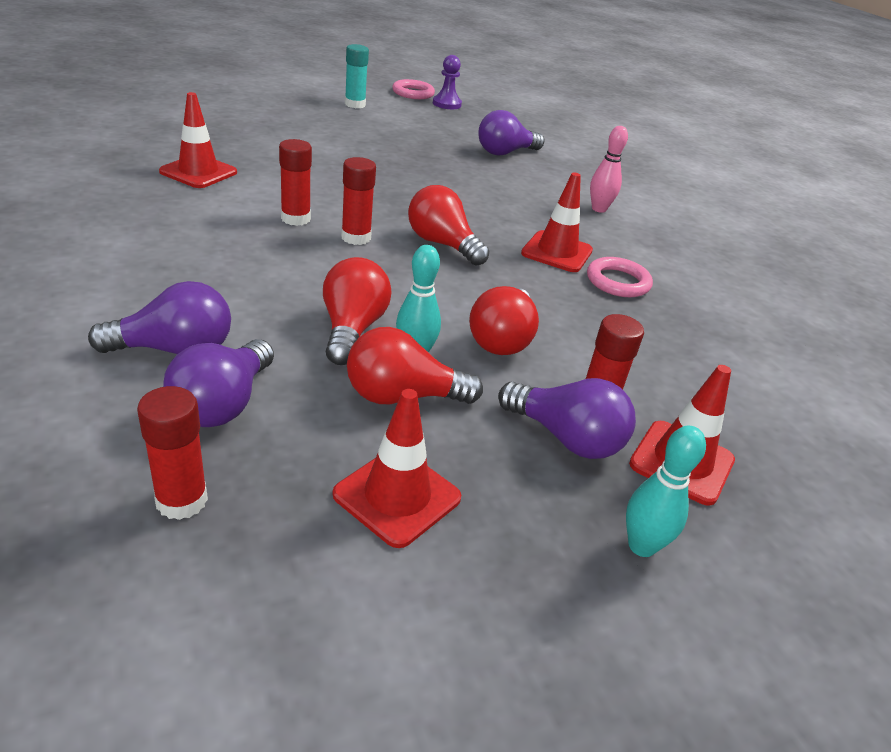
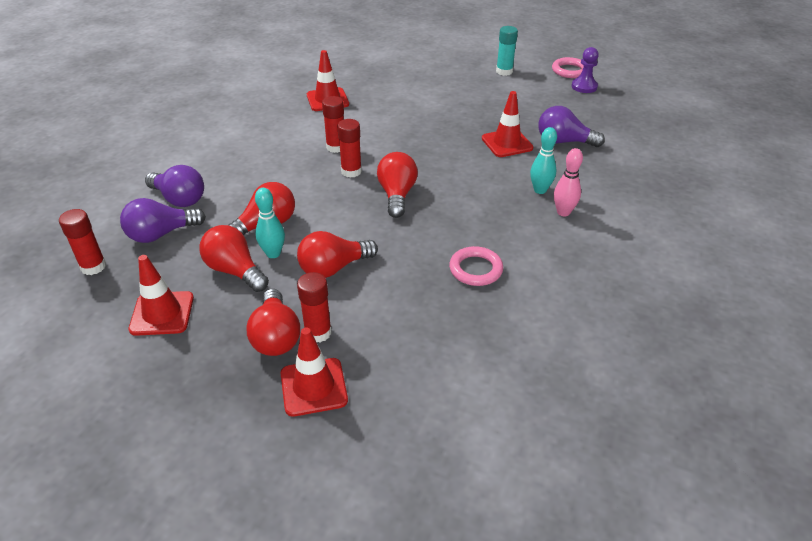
camera: 50 degrees right, 5 degrees up
(557, 252) = (467, 231): red traffic cone -> red traffic cone (507, 143)
(566, 438) = (276, 336): purple light bulb -> red light bulb
(641, 546) = (221, 405): turquoise bowling pin -> turquoise bowling pin (540, 190)

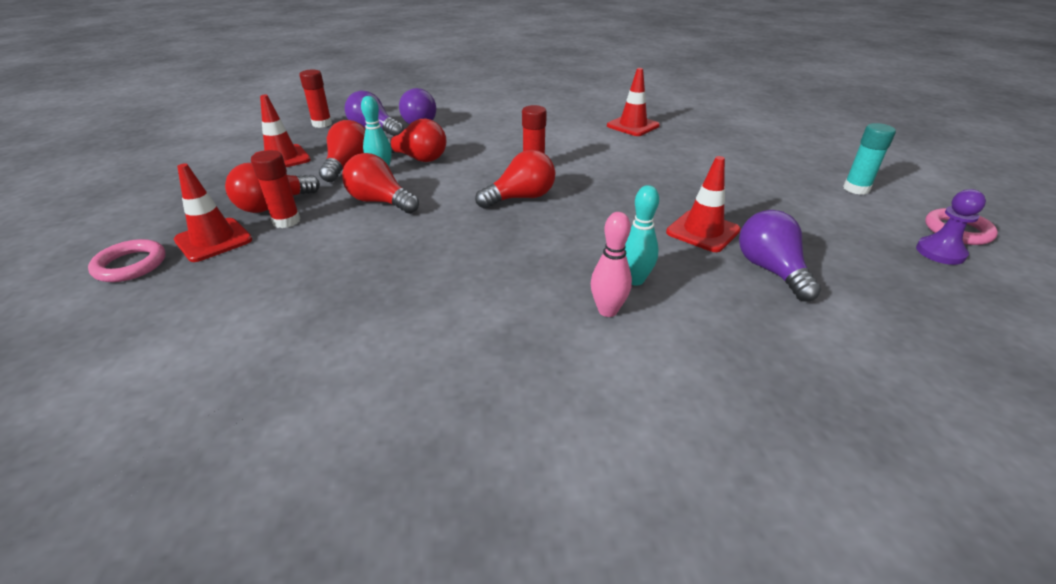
camera: 60 degrees right, 5 degrees down
(336, 147) = (563, 150): red glue stick -> none
(475, 269) = (434, 276): pink ring -> pink ring (130, 265)

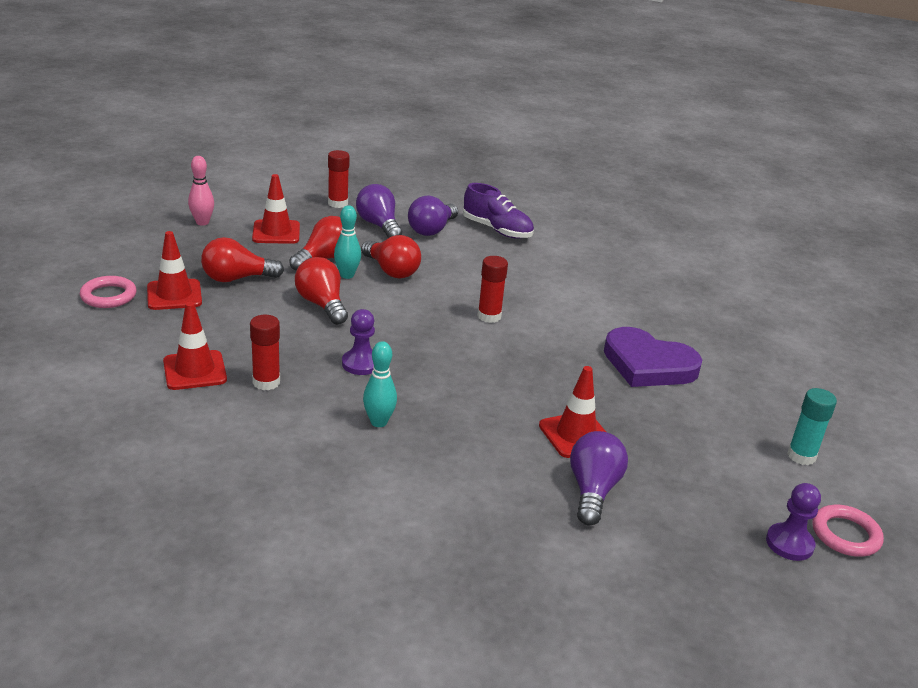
camera: 25 degrees right, 5 degrees down
(286, 221) = (236, 297): red glue stick -> red glue stick (266, 382)
(465, 239) = (361, 364): none -> purple pawn
(473, 110) = (497, 230): none -> purple shoe
(521, 198) = (444, 343): red light bulb -> none
(607, 310) = (413, 464): pink bowling pin -> pink bowling pin (202, 222)
(633, 126) = (647, 303): red traffic cone -> red traffic cone (195, 370)
(635, 280) = (462, 450): turquoise bowling pin -> turquoise bowling pin (379, 422)
(685, 164) = (648, 364): none -> purple heart

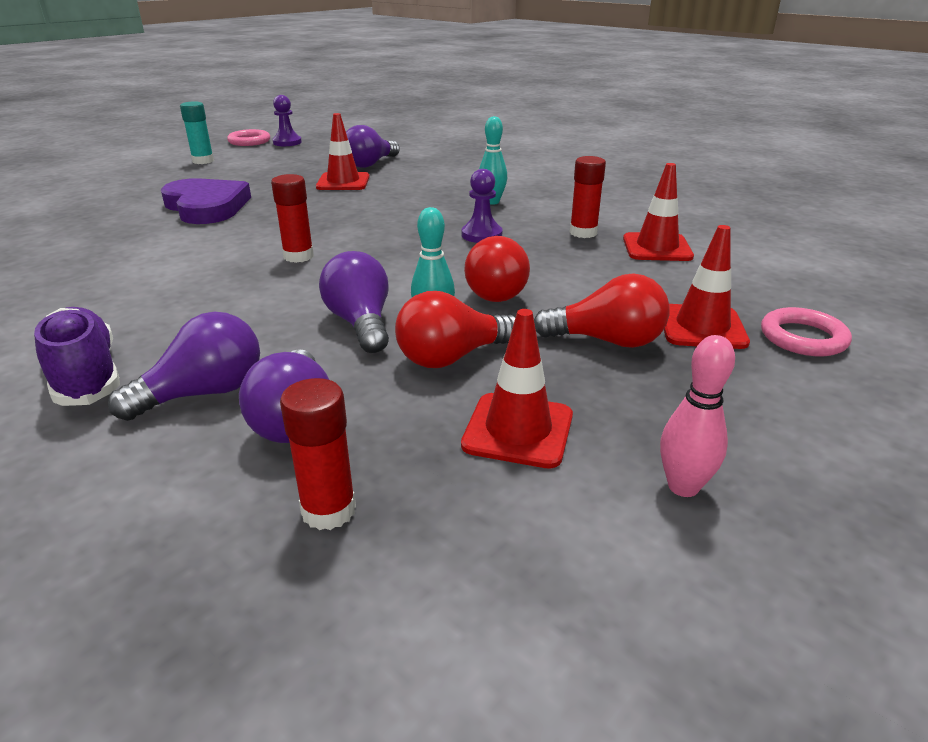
camera: 155 degrees left, 0 degrees up
(391, 271) = (360, 323): red light bulb -> purple light bulb

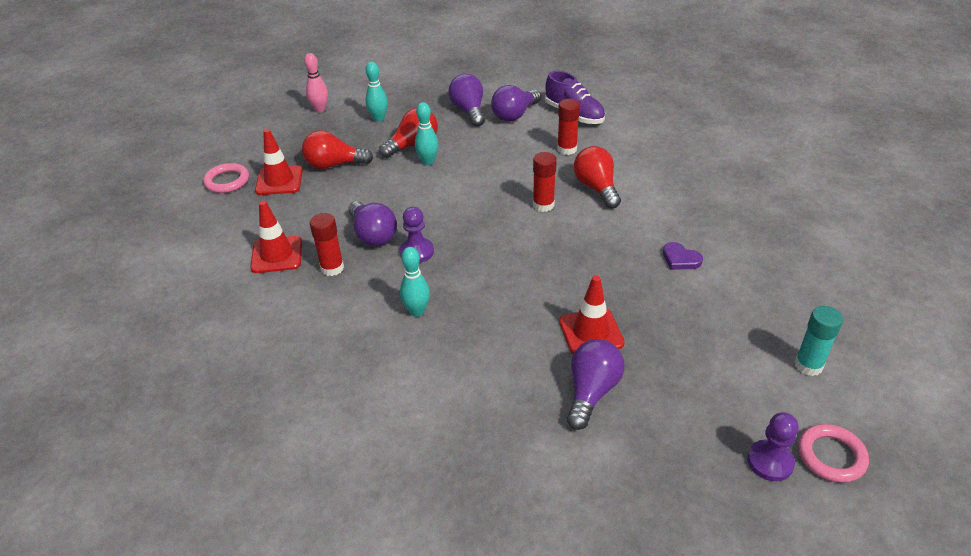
camera: 170 degrees right, 10 degrees up
(206, 207) = (680, 259): purple heart -> purple heart, size x0.45
(328, 510) = (439, 89): red glue stick -> red glue stick (567, 149)
(360, 323) = (468, 157): purple light bulb -> purple light bulb (373, 235)
(493, 291) = (399, 191): red light bulb -> red light bulb (596, 188)
(518, 430) = (378, 119): red traffic cone -> turquoise bowling pin

